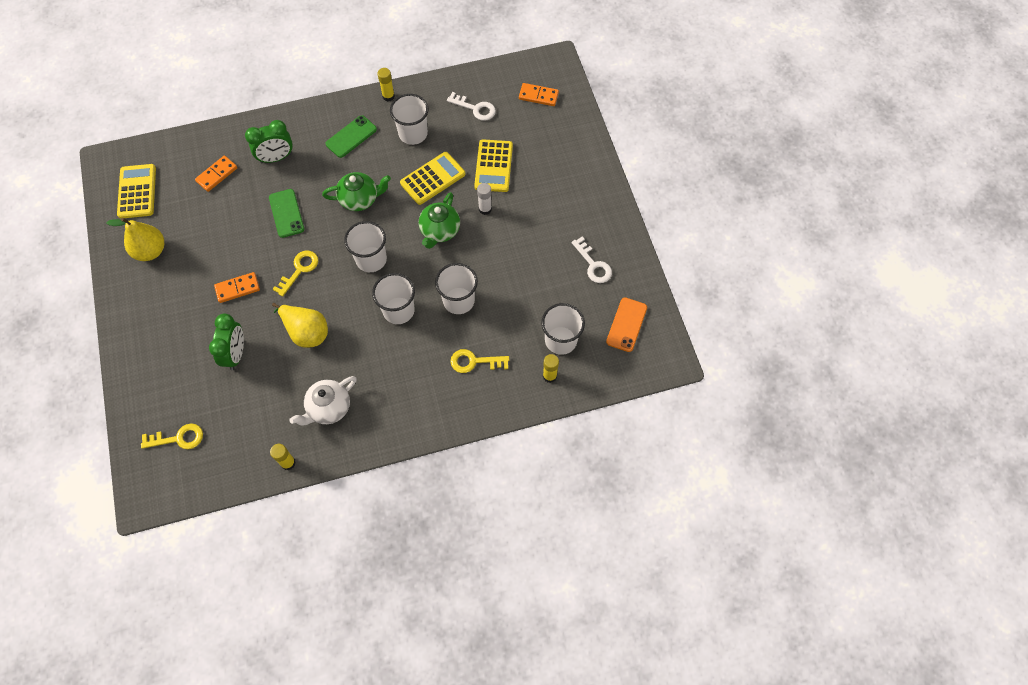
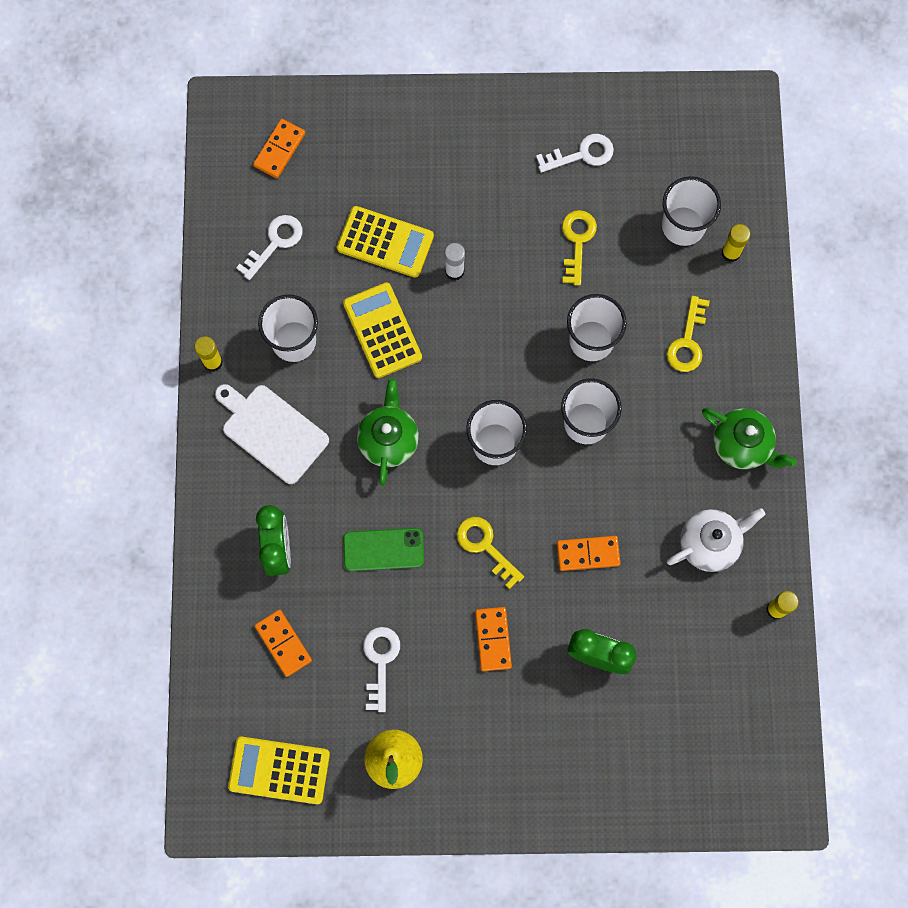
camera: 75 degrees left, 10 degrees up
(178, 438) = (707, 752): yellow key -> yellow key (577, 241)
(213, 229) = (380, 661): none -> white key
(306, 332) = (588, 553): yellow pear -> orange domino
(328, 408) = (710, 543): white teapot -> white teapot turned 90 degrees counterclockwise
(351, 137) = (272, 431): green phone -> white cutting board
(440, 231) = (473, 340): green teapot -> green teapot (742, 445)
(626, 324) = (681, 139): orange phone -> none

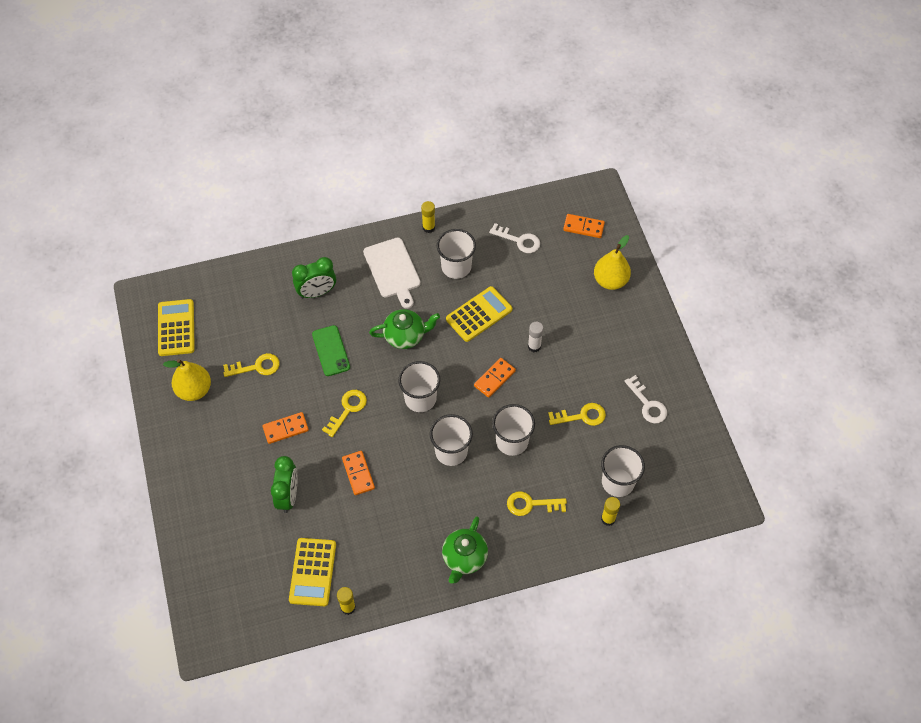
camera: 75 degrees right, 15 degrees down
(272, 431) = (392, 270): white cutting board -> white cutting board turned 135 degrees clockwise
(283, 643) = (257, 310): orange domino -> orange domino (494, 378)
(379, 141) = (610, 280): none -> yellow pear
(380, 661) = (256, 367): white key -> yellow key
(385, 242) = (541, 301): yellow calculator -> yellow calculator (312, 572)
(710, 543) = (385, 551): white teapot -> none

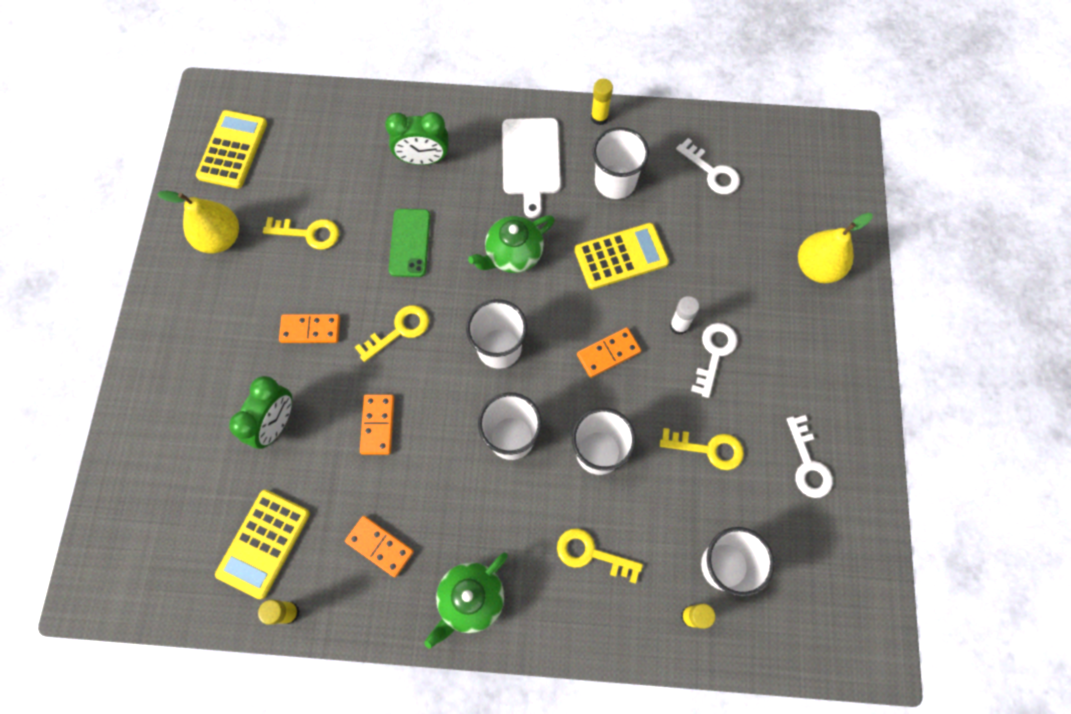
camera: 20 degrees right, 10 degrees up
(405, 336) = (513, 254): green teapot -> green teapot turned 135 degrees clockwise
(563, 356) = (714, 353): none -> white key
(583, 227) = (806, 181): orange domino -> orange domino (379, 546)

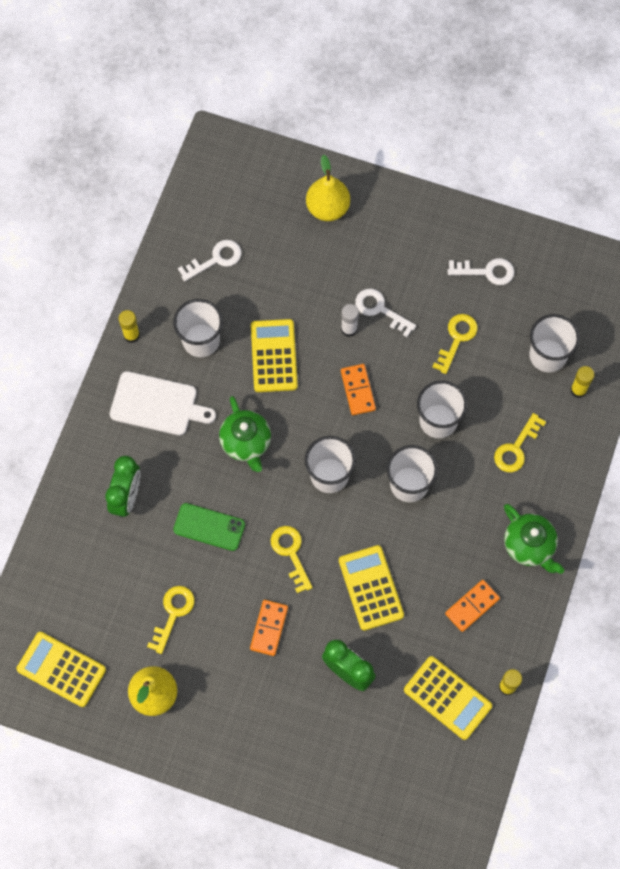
camera: 75 degrees left, 0 degrees up
(378, 425) = (371, 588): orange domino -> yellow calculator

